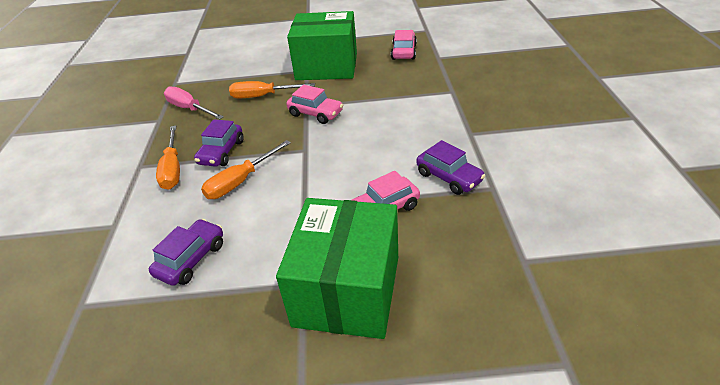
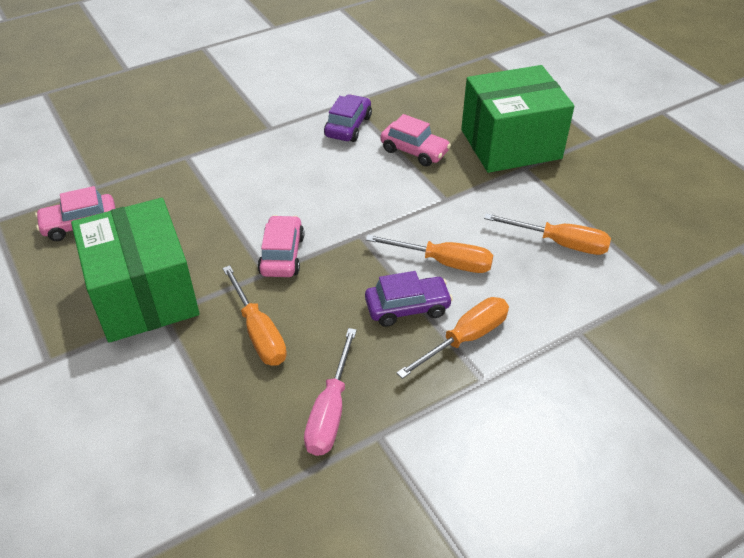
camera: 120 degrees left, 5 degrees up
(191, 259) = (559, 243): purple car -> orange screwdriver

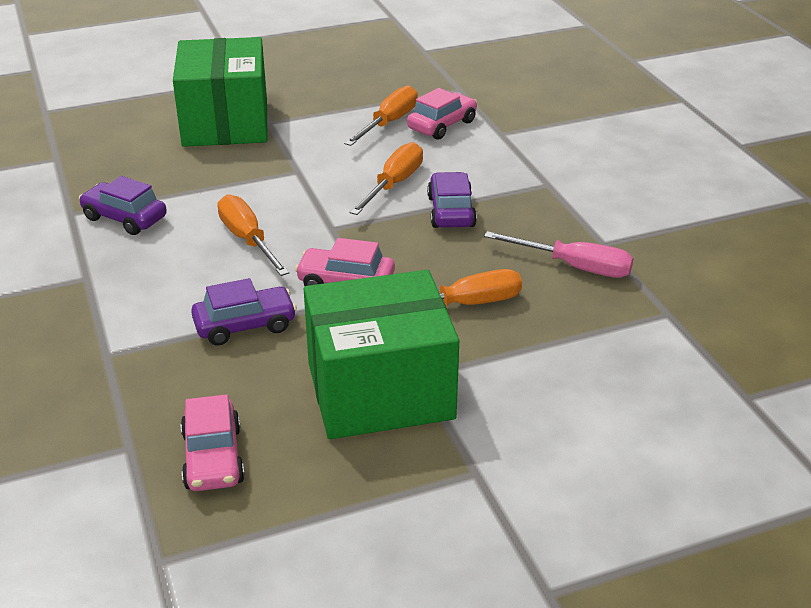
camera: 80 degrees left, 10 degrees down
(221, 211) = (245, 325): none -> purple car
(414, 151) = (203, 179): pink car -> pink car (442, 125)
(465, 338) = (498, 186): orange screwdriver -> orange screwdriver (248, 240)

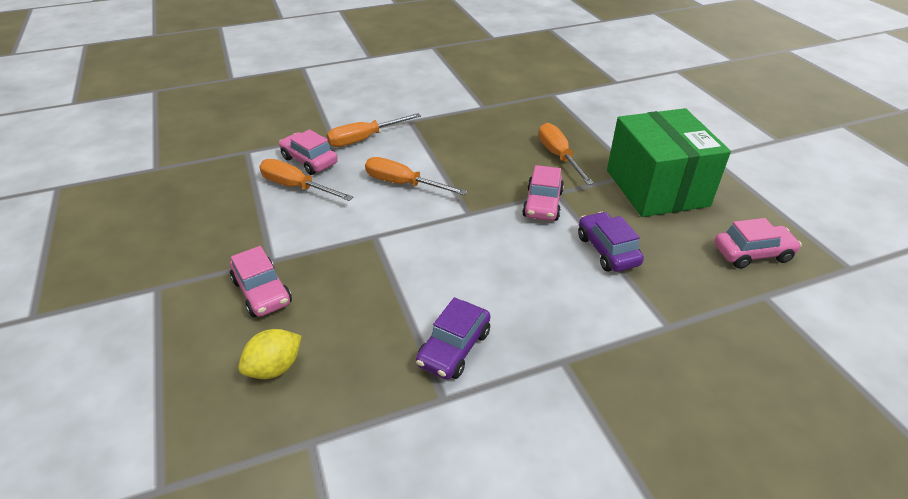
camera: 90 degrees left, 5 degrees up
(134, 138) = (275, 368): none -> yellow lemon
(225, 123) = (262, 292): green box -> pink car
(248, 240) = (489, 258): orange screwdriver -> orange screwdriver (364, 139)
(451, 211) = (445, 159): purple car -> none
(574, 267) = (510, 117): pink screwdriver -> none

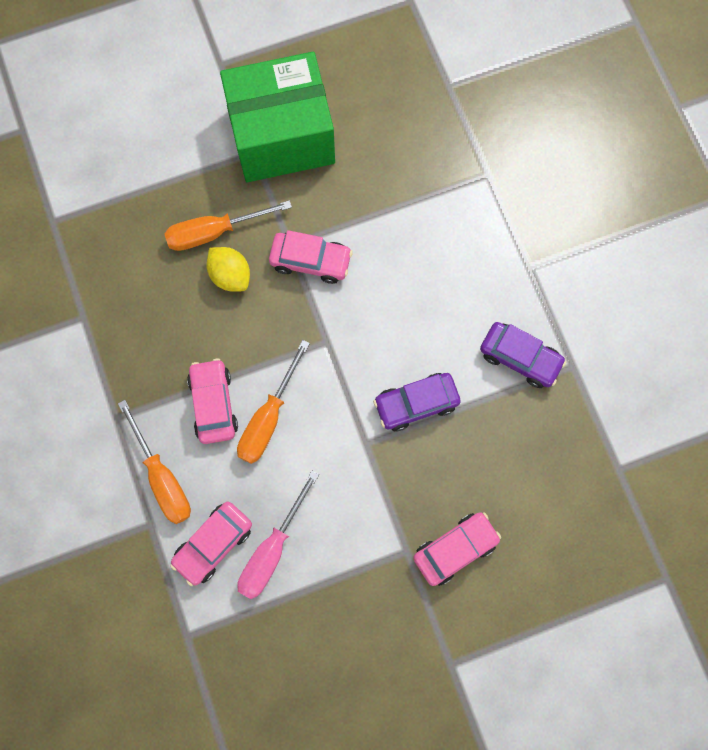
camera: 90 degrees left, 35 degrees up
(275, 368) = (549, 514): yellow lemon -> yellow lemon (230, 275)
(296, 187) = (272, 549): orange screwdriver -> pink screwdriver
(607, 250) = (388, 207): purple car -> purple car (416, 404)
(752, 253) = (391, 76): pink car -> pink car (213, 404)

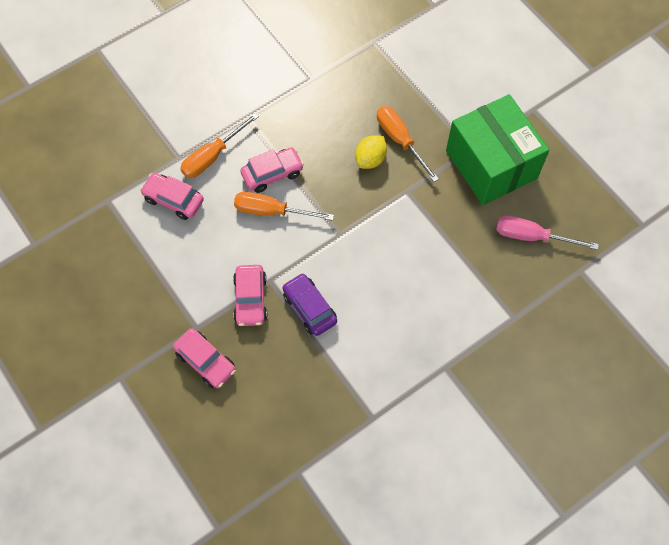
camera: 75 degrees right, 10 degrees down
(272, 549) = (178, 238): pink screwdriver -> pink screwdriver (532, 236)
(311, 261) = (399, 208): pink car -> pink car (250, 299)
(520, 358) = (368, 376): purple car -> none

